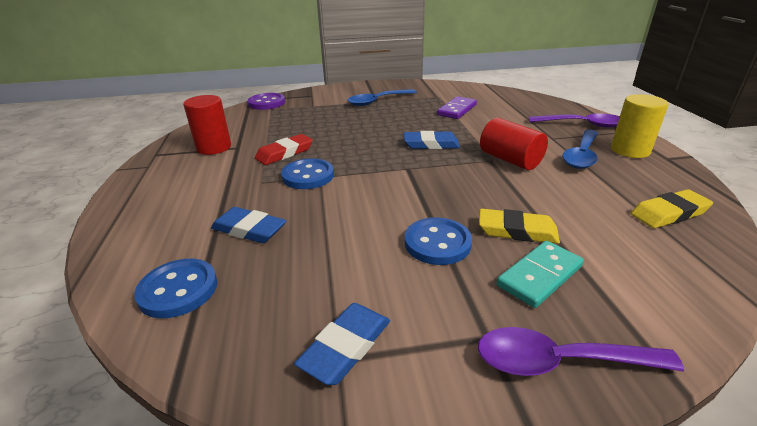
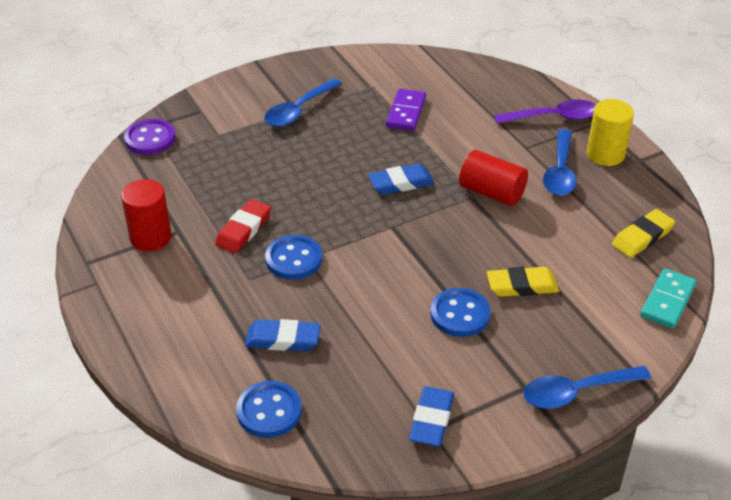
camera: 20 degrees left, 10 degrees up
(539, 276) = (550, 327): turquoise domino -> turquoise domino (667, 301)
(559, 361) = (576, 392): purple spoon -> blue spoon

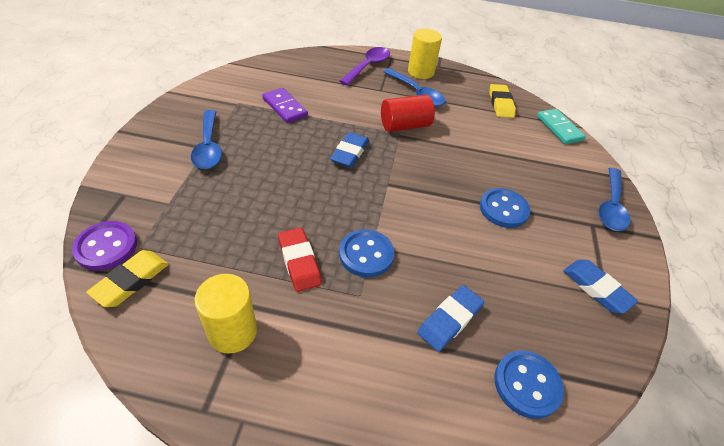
camera: 55 degrees left, 5 degrees up
(150, 237) = (232, 331): red cylinder -> yellow cylinder
(522, 285) = (500, 168): yellow eraser -> yellow eraser (131, 281)

